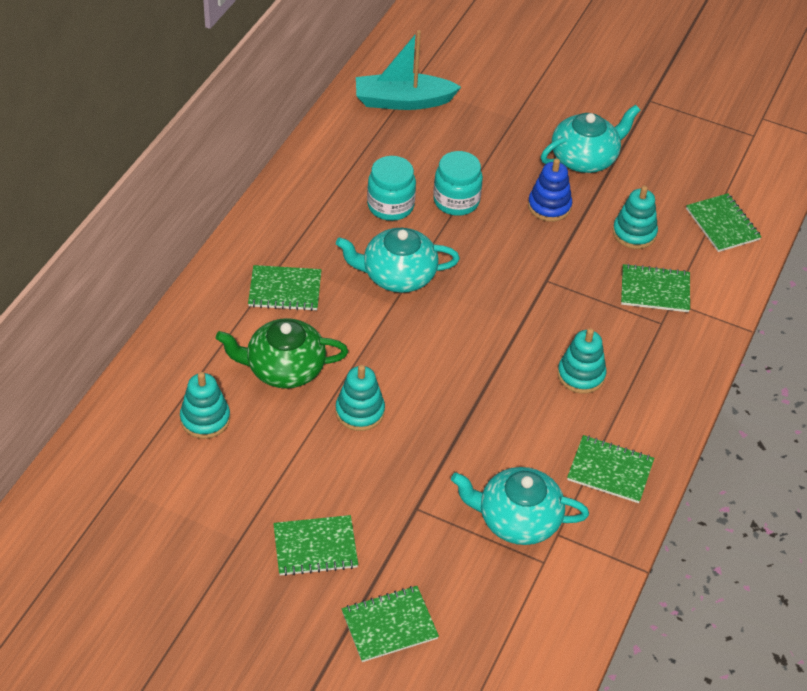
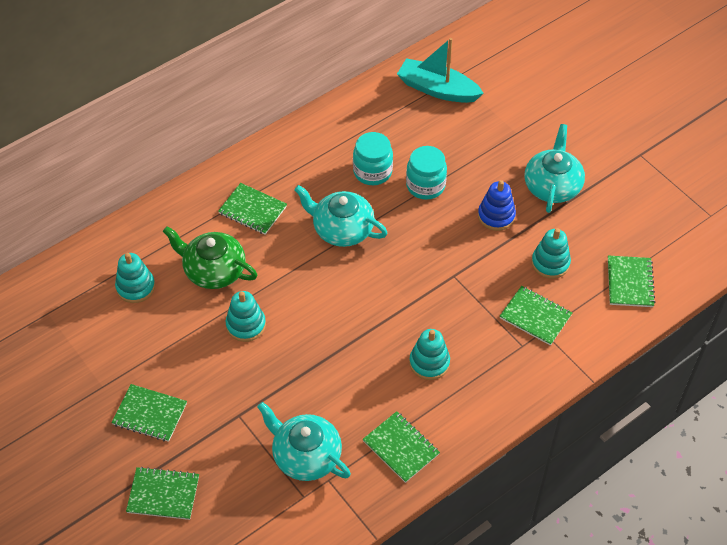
camera: 30 degrees right, 5 degrees up
(585, 158) = (552, 186): turquoise teapot -> turquoise teapot turned 75 degrees counterclockwise

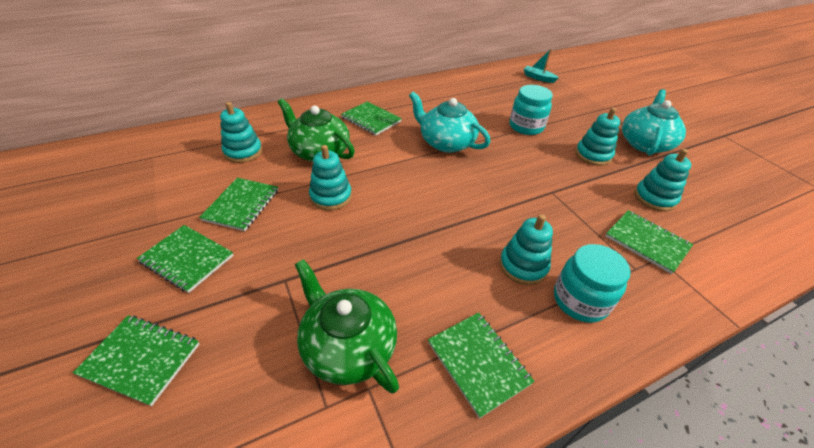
camera: 10 degrees right, 10 degrees down
(305, 455) = (348, 346): turquoise teapot -> green teapot
(372, 172) = (480, 112): turquoise jar -> turquoise jar (580, 300)
(437, 89) = (538, 78): turquoise boat -> turquoise boat, size x0.51
(496, 216) = (593, 155): blue stacking toy -> turquoise stacking toy
(630, 282) = (750, 229): green notebook -> green notebook (241, 205)

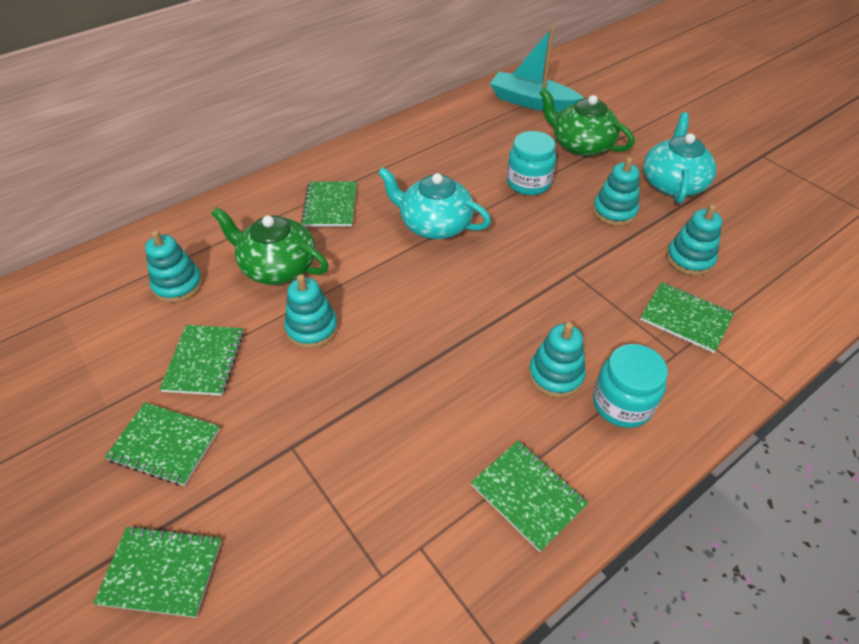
camera: 10 degrees left, 5 degrees up
(348, 346) = (386, 507): green teapot -> green teapot (580, 145)
(371, 119) = (330, 206): green notebook -> green notebook turned 60 degrees clockwise
(538, 78) = (531, 102): turquoise boat -> turquoise boat, size x1.96

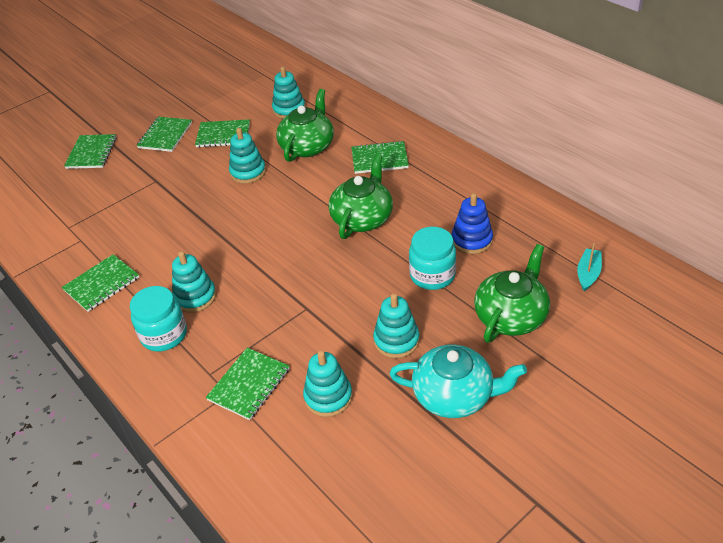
camera: 90 degrees right, 5 degrees down
(434, 224) = (362, 218): turquoise teapot -> green teapot
(482, 155) = (472, 240): none -> blue stacking toy
(531, 102) = (588, 273): turquoise boat -> turquoise boat, size x0.51

